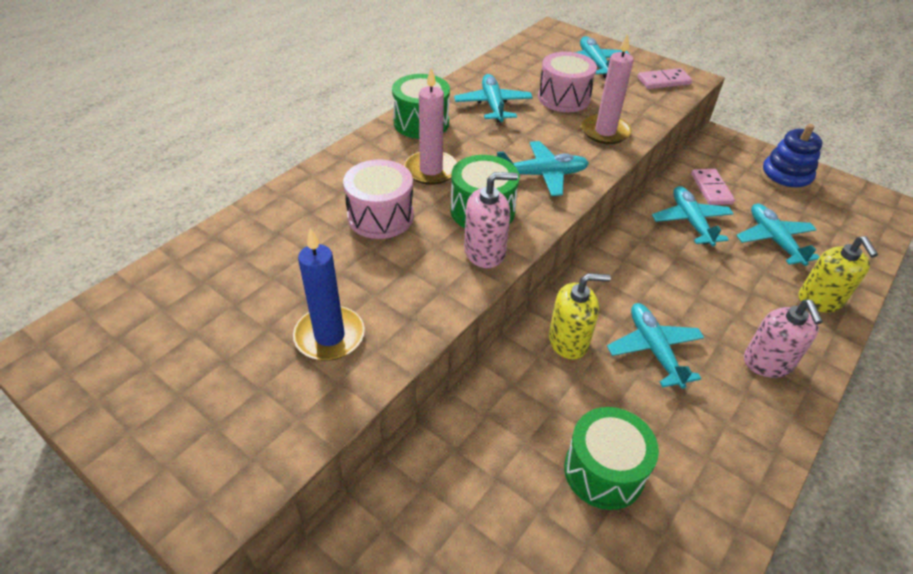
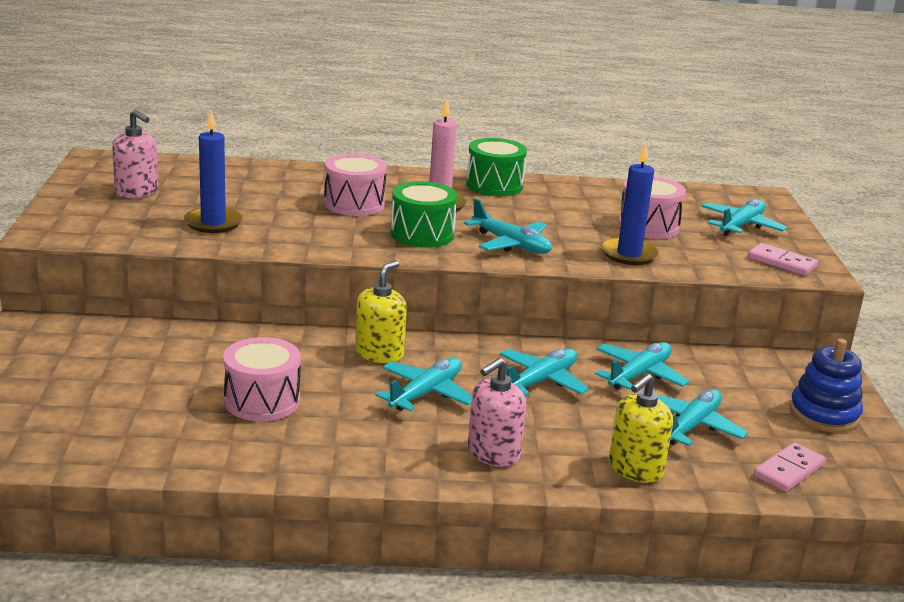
camera: 50 degrees right, 20 degrees down
(485, 252) = (374, 247): pink soap dispenser -> pink soap dispenser (137, 192)
(493, 105) = (575, 202): turquoise plane -> turquoise plane (541, 381)
(568, 341) = (379, 353): yellow soap dispenser -> yellow soap dispenser turned 105 degrees counterclockwise
(604, 471) = (262, 401): green drum -> pink drum
(605, 132) = (629, 254): pink candle -> blue candle
(711, 189) = (716, 375): pink domino -> pink domino (788, 470)

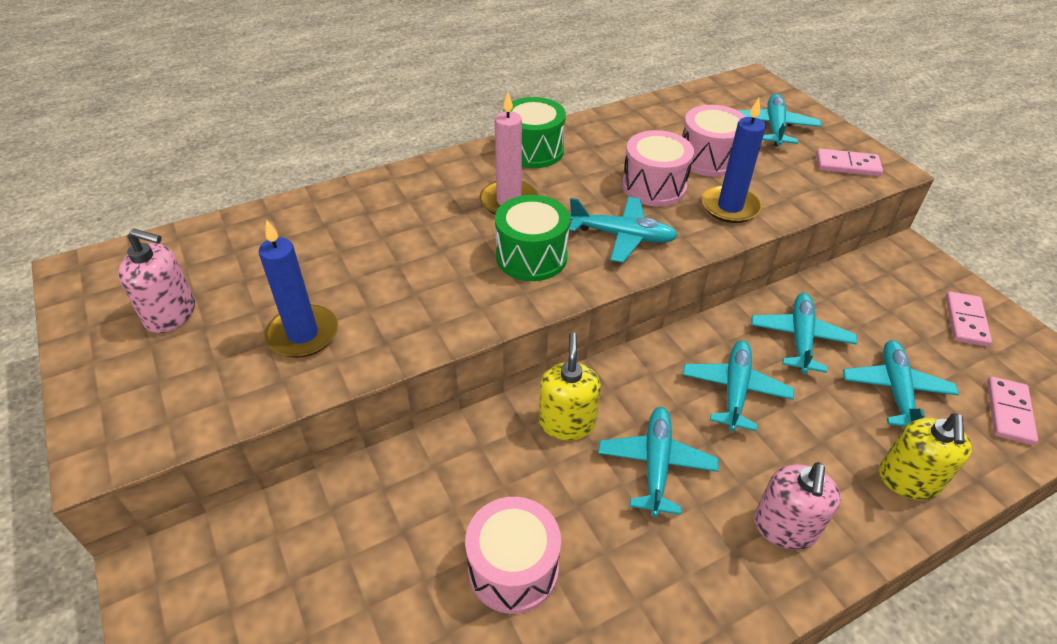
camera: 25 degrees left, 20 degrees up
(354, 204) = (427, 234): pink drum -> pink drum (654, 186)
(824, 414) = (966, 321): blue stacking toy -> pink domino

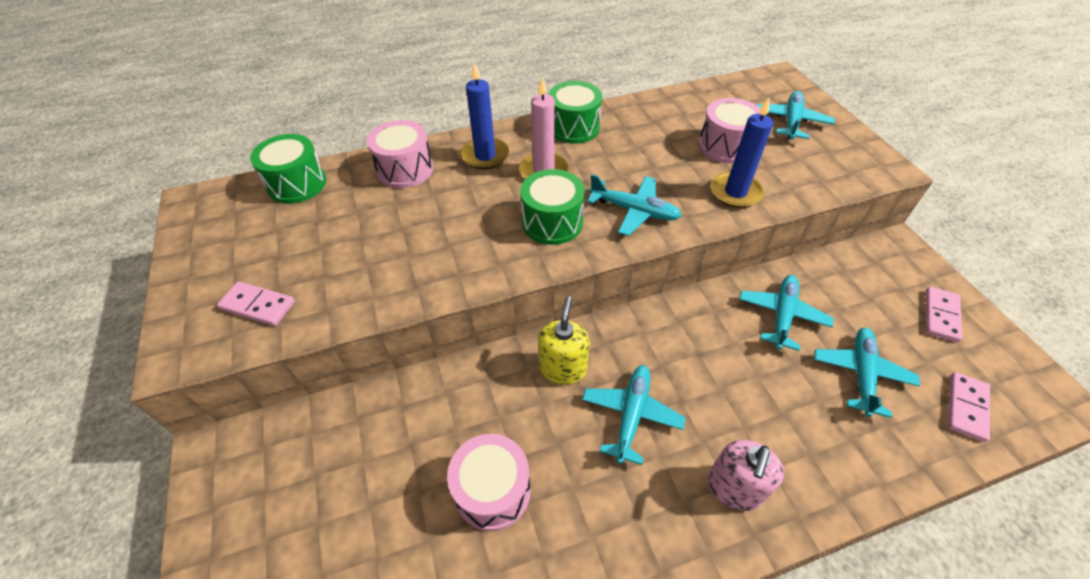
camera: 10 degrees right, 5 degrees up
(171, 314) = (254, 244): pink soap dispenser -> none
(209, 240) = (297, 184): none -> green drum
(303, 334) = (351, 272): blue candle -> blue candle (485, 156)
(654, 186) = (671, 168): pink drum -> pink drum (405, 169)
(735, 390) = (714, 356): turquoise plane -> none
(847, 165) = (852, 162): pink domino -> pink domino (258, 305)
(908, 480) = (857, 459): yellow soap dispenser -> none

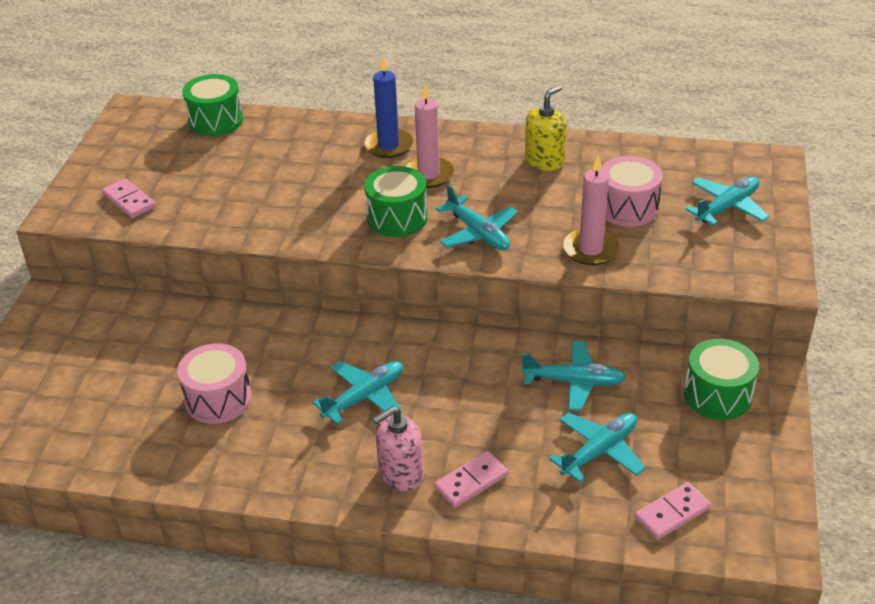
camera: 30 degrees right, 10 degrees down
(405, 169) = (310, 136): pink drum -> none
(562, 368) = (338, 345): yellow soap dispenser -> yellow soap dispenser (544, 161)
(574, 127) = (493, 145): green drum -> green drum (717, 395)
(735, 192) = (590, 249): blue candle -> pink candle
(782, 315) = (574, 382): turquoise plane -> turquoise plane turned 45 degrees clockwise
(941, 316) = (739, 443): pink domino -> pink domino (471, 481)

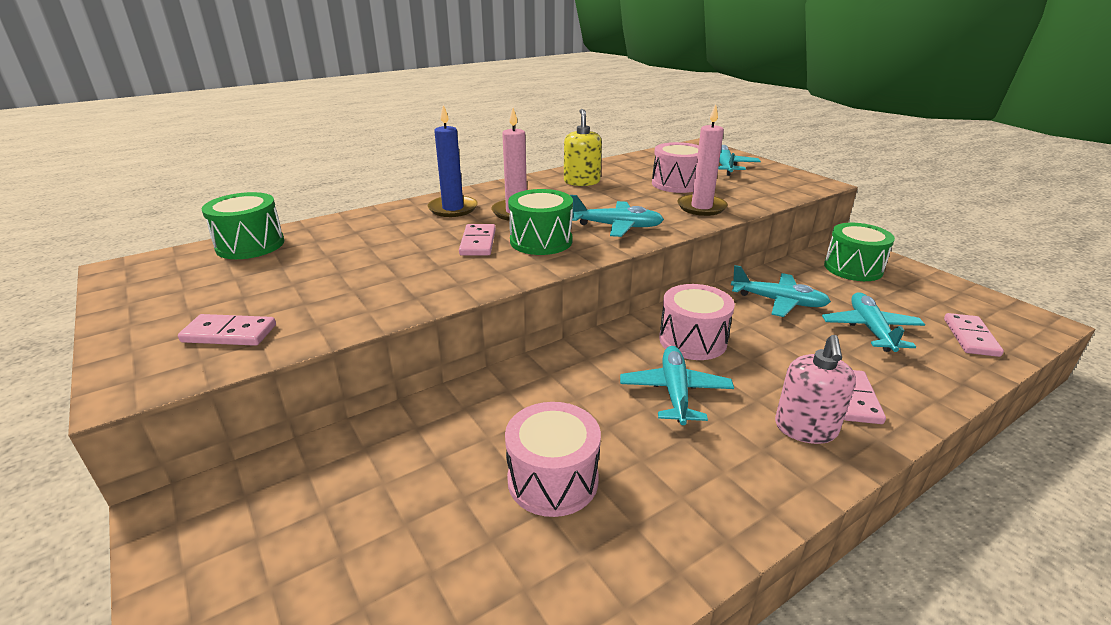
camera: 45 degrees left, 10 degrees down
(353, 195) = (478, 242): none -> pink domino
(443, 370) = (692, 340): none -> pink drum
(574, 382) = (779, 301): turquoise plane -> turquoise plane turned 60 degrees clockwise

